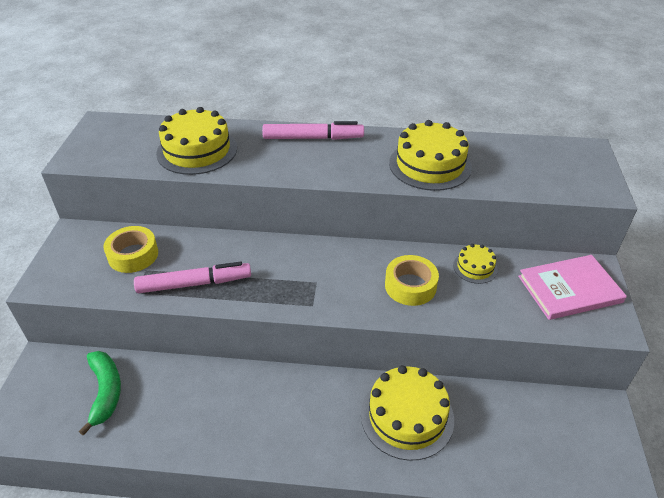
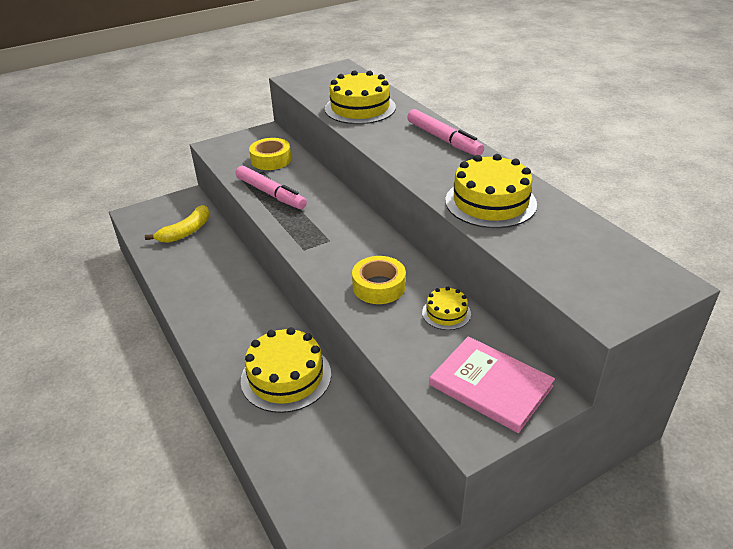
camera: 55 degrees right, 5 degrees down
(105, 392) = (186, 231): green banana -> yellow banana

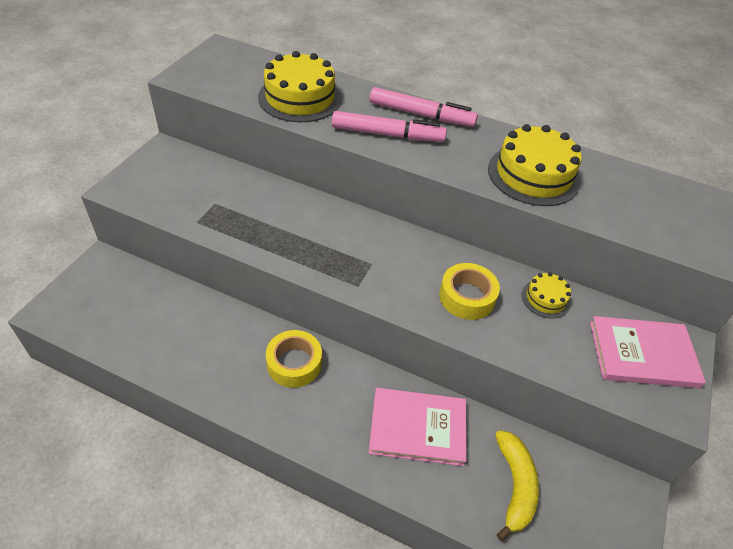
camera: 40 degrees left, 10 degrees up
(186, 231) = (145, 308): yellow banana -> yellow banana (515, 486)
(271, 160) = (209, 185): yellow tape -> yellow tape (294, 363)
(271, 193) = (253, 230): pink marker -> pink marker (387, 134)
(286, 377) = (417, 428): yellow cake -> pink book

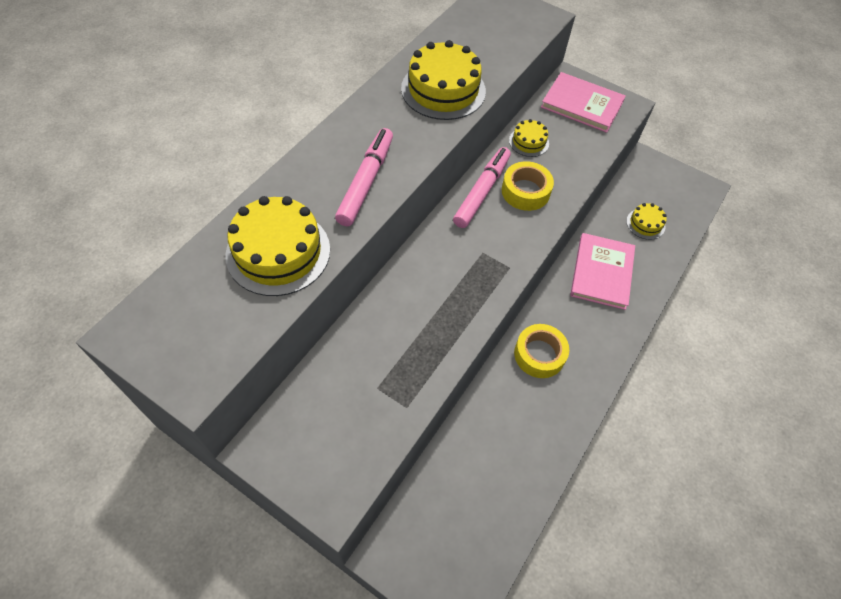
camera: 80 degrees left, 10 degrees up
(421, 115) = (335, 148): pink marker -> pink marker (482, 192)
(515, 486) = (645, 224): yellow banana -> yellow cake
(642, 354) = (582, 104): pink book -> pink book turned 75 degrees counterclockwise

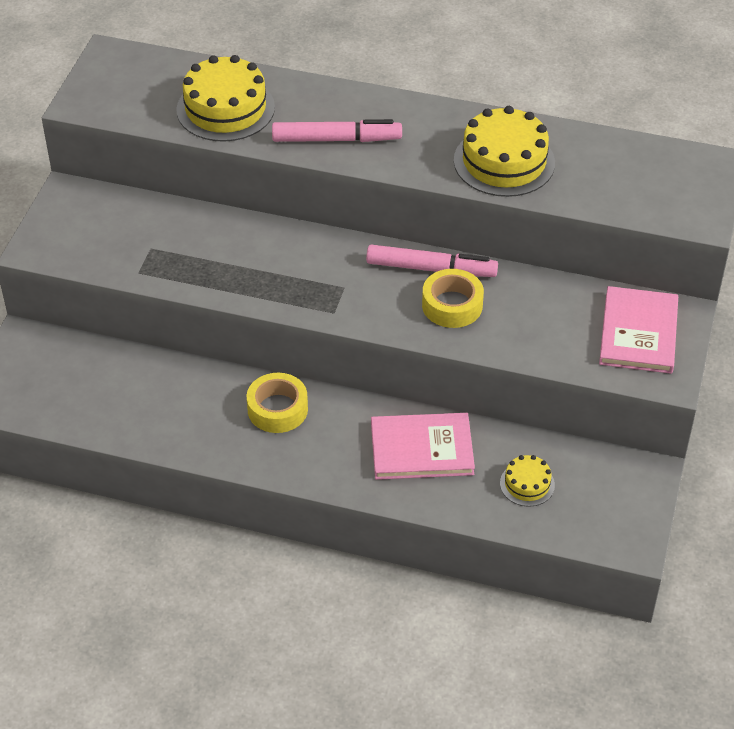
camera: 75 degrees right, 10 degrees down
(529, 142) = (536, 294): yellow cake -> none

